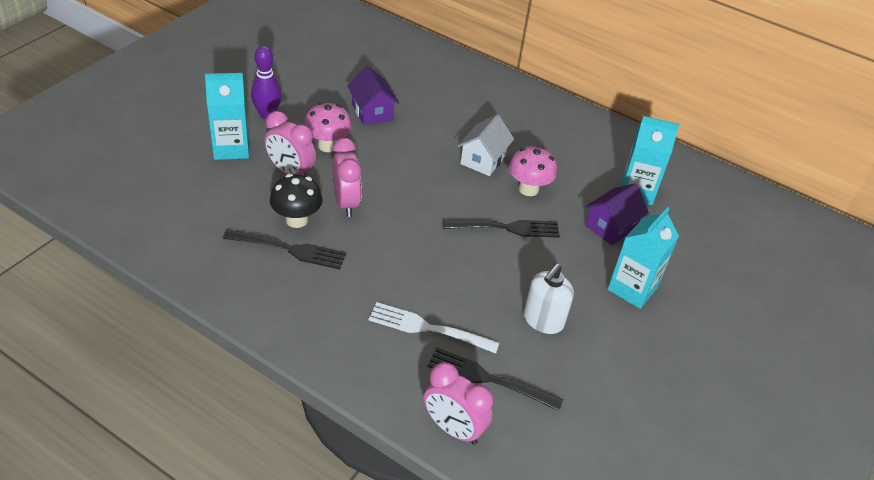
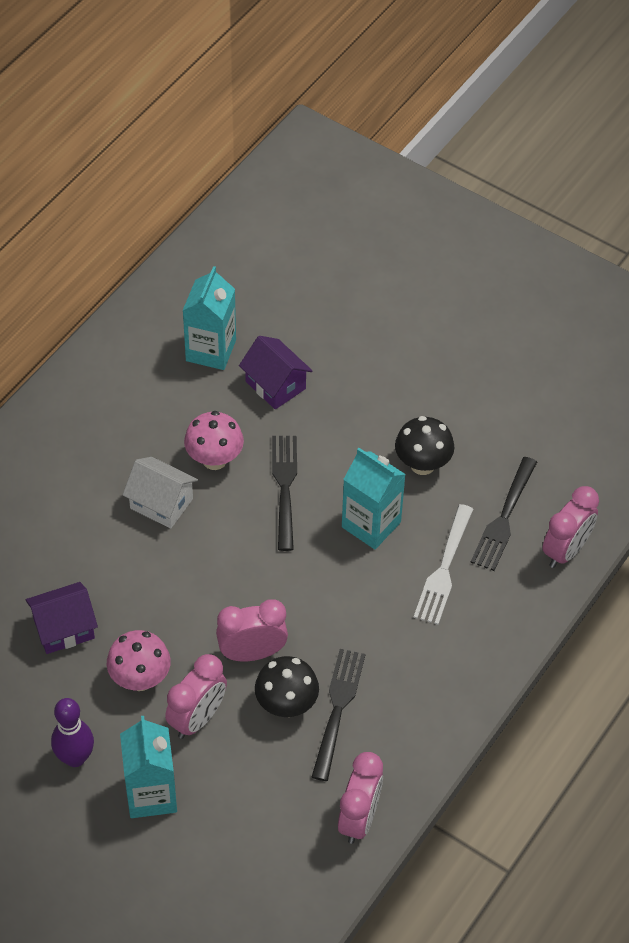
camera: 85 degrees left, 10 degrees up
(185, 257) = (359, 818): none -> pink clock
(543, 320) = (422, 464): white soap dispenser -> black mushroom
(632, 289) = (370, 379): turquoise carton -> turquoise carton (371, 524)

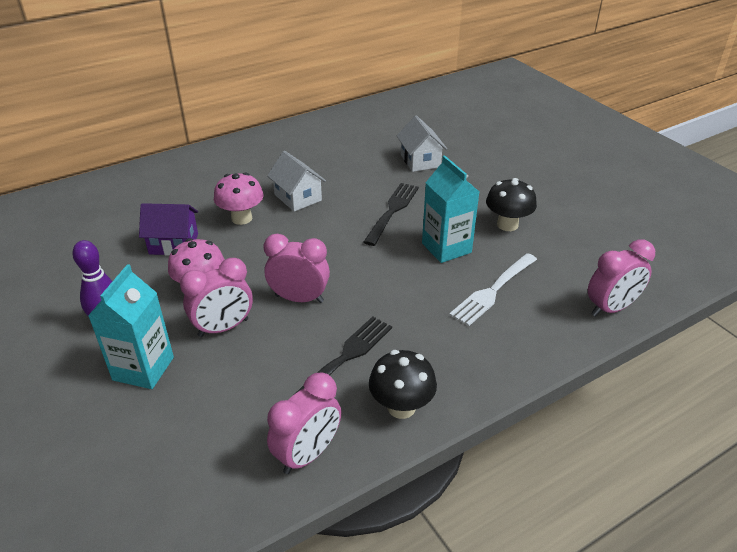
camera: 25 degrees right, 15 degrees down
(211, 350) = (387, 136): turquoise carton -> none
(214, 459) = (352, 185): pink mushroom -> pink mushroom (241, 218)
(275, 385) = (420, 161): purple house -> white house
(286, 705) = (302, 342): black mushroom -> black mushroom (401, 407)
(504, 517) = (562, 272): black fork -> none

